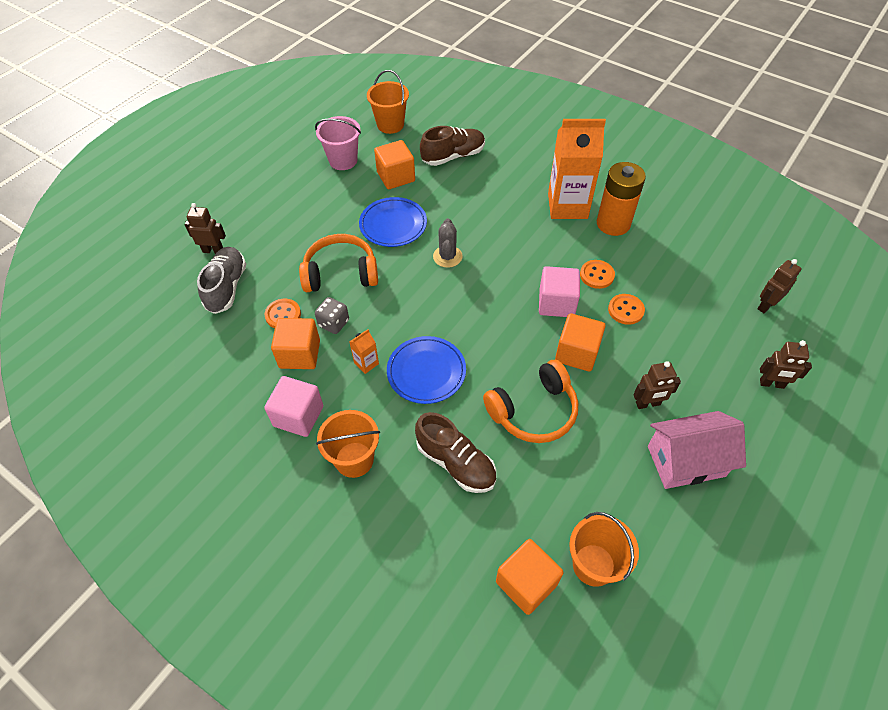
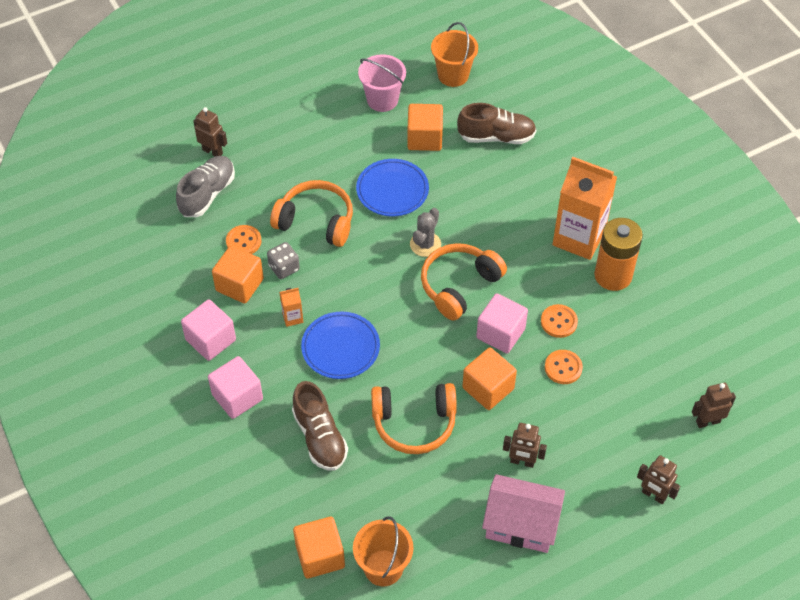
camera: 25 degrees right, 0 degrees up
(354, 459) = (237, 397): orange bucket -> pink cube
(497, 278) = (459, 286): none -> orange headphones

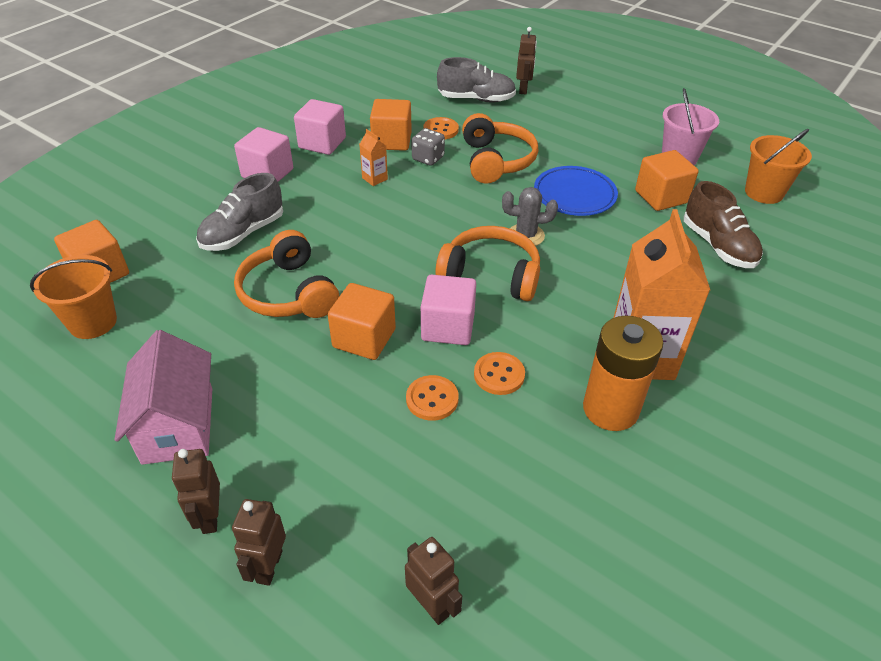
camera: 65 degrees right, 10 degrees down
(320, 437) = (243, 233): brown shoe -> grey shoe
(340, 348) = (357, 216): blue plate -> none
(522, 461) = (272, 399): brown robot -> brown robot (210, 517)

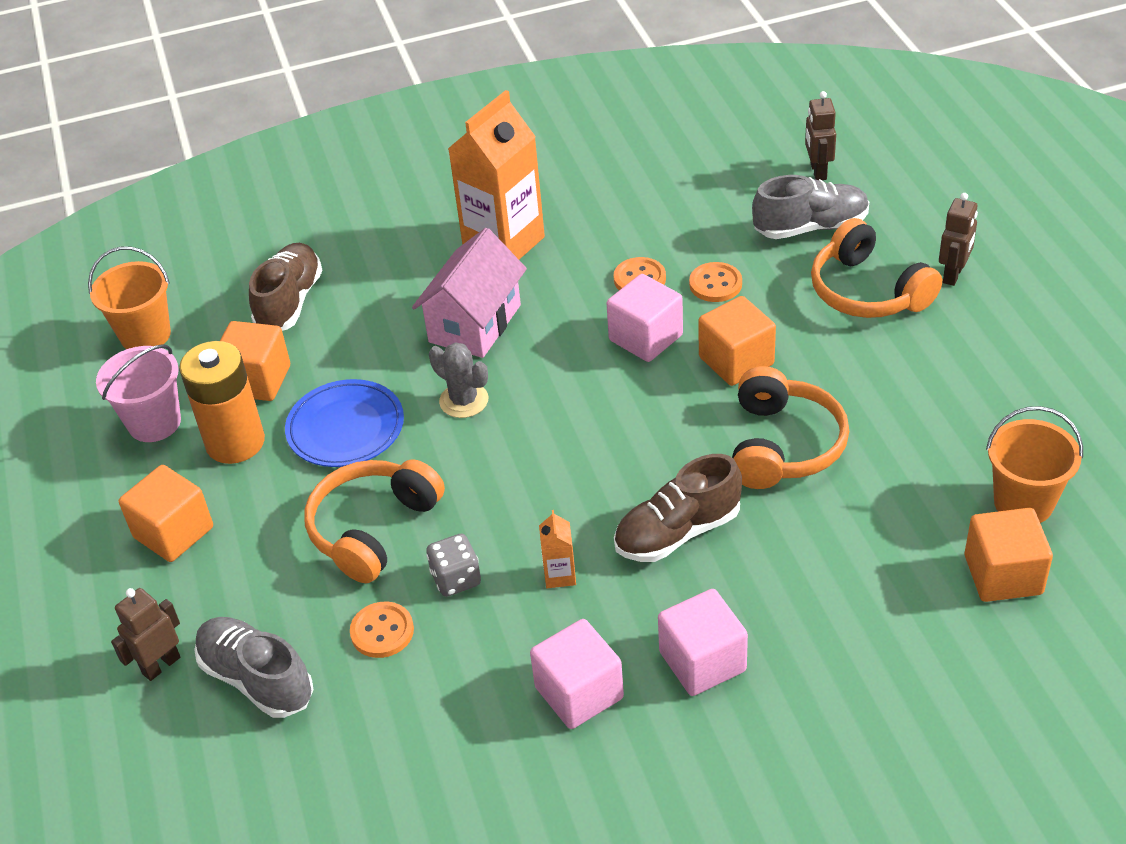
camera: 140 degrees left, 0 degrees up
(178, 425) = (957, 353): pink house -> pink house (475, 323)
(243, 233) = (794, 558): grey shoe -> grey shoe (811, 227)
(269, 566) = (920, 230): brown robot -> none
(324, 220) = (677, 532): none -> brown shoe
(392, 141) = (473, 643): orange cube -> orange cube (173, 532)
(491, 275) = (551, 371): orange headphones -> orange headphones (868, 291)
(610, 409) = (576, 220): orange battery -> orange battery (235, 442)

